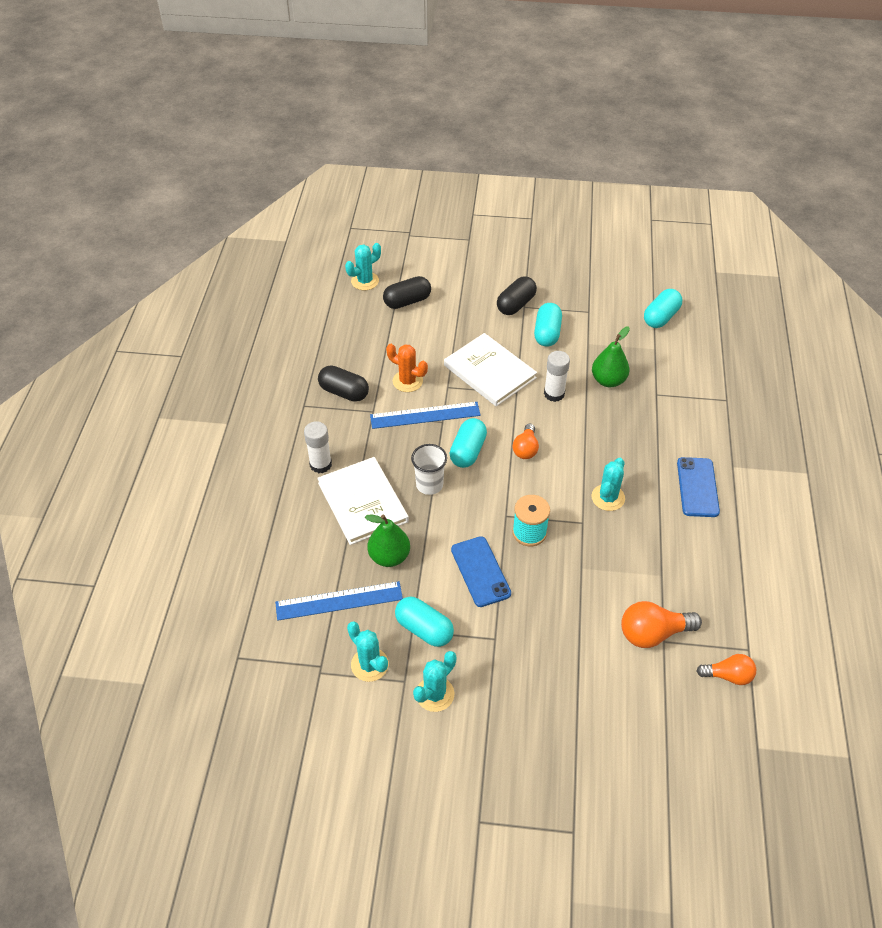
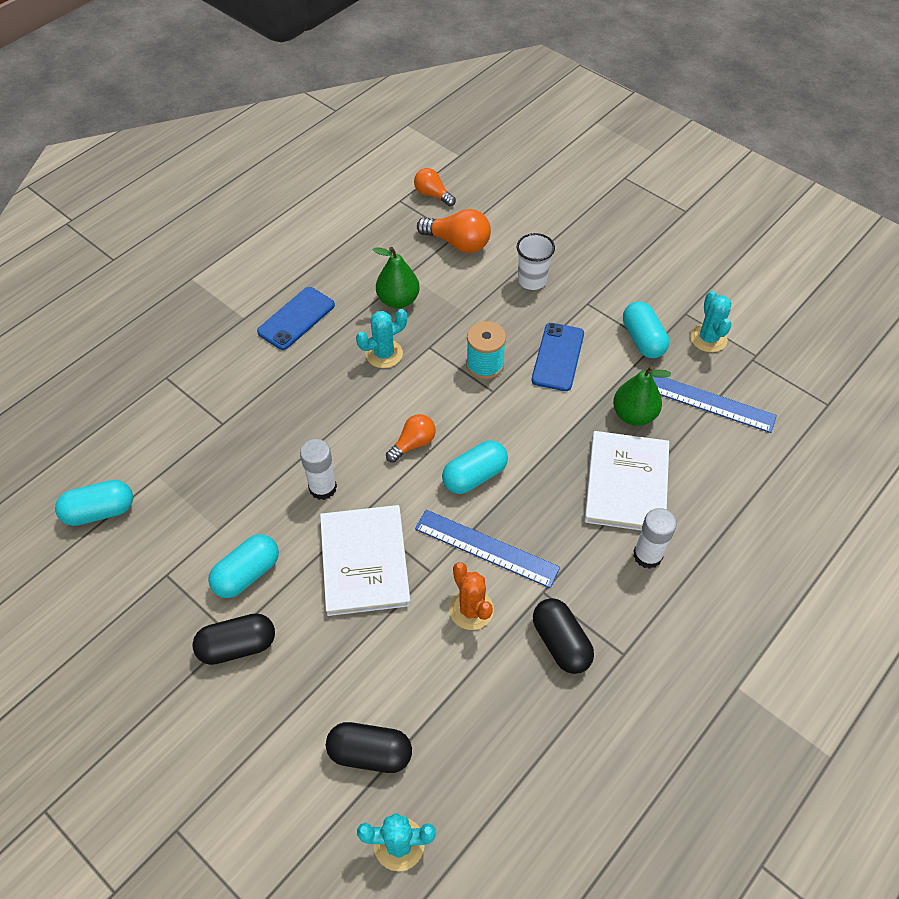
camera: 145 degrees left, 5 degrees up
(429, 485) = (543, 463): white cup -> white cup (532, 280)
(435, 694) = (666, 292): turquoise cactus -> none
(608, 380) = (250, 468): green pear -> green pear (398, 300)

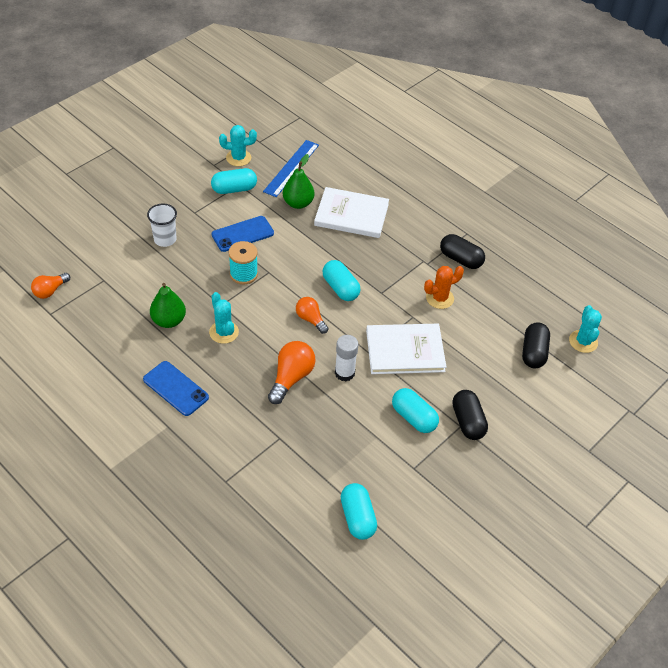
camera: 90 degrees left, 5 degrees down
(458, 243) = (113, 279): orange light bulb -> orange light bulb (291, 378)
(486, 548) = (396, 287): blue ruler -> none
(558, 357) = (242, 234): blue phone -> blue phone turned 45 degrees counterclockwise
(561, 643) = (460, 259): black capsule -> black capsule turned 60 degrees clockwise
(647, 555) = (403, 213): white glue stick -> none

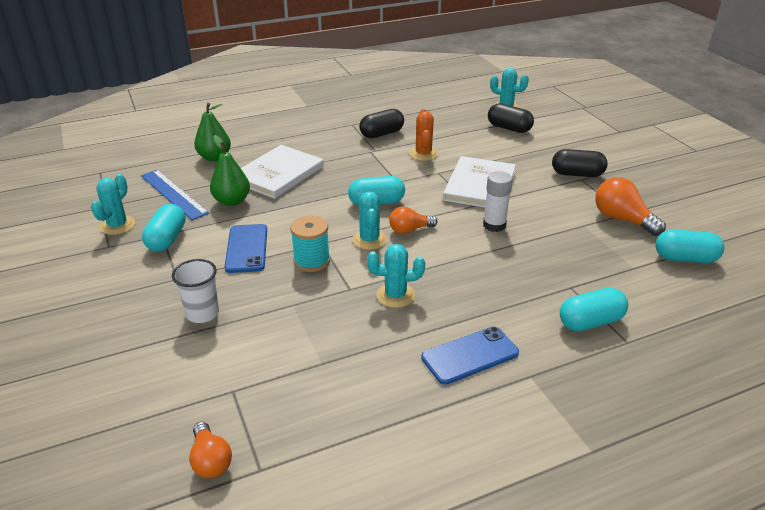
camera: 65 degrees left, 15 degrees down
(169, 320) = (350, 339): green pear -> green pear (214, 157)
(285, 298) = (369, 240): none -> turquoise cactus
(291, 378) = (487, 260): orange light bulb -> orange light bulb (622, 219)
(413, 417) = (565, 199): turquoise capsule -> turquoise capsule (590, 322)

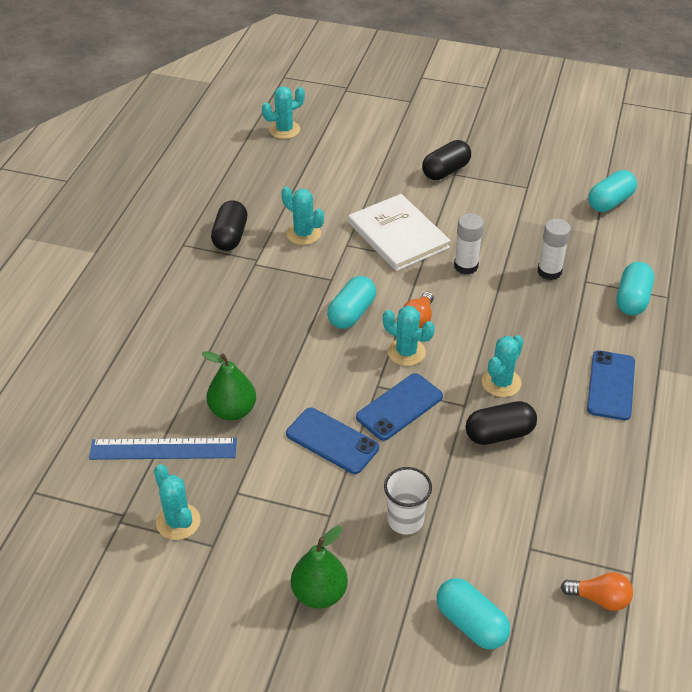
camera: 50 degrees left, 10 degrees up
(167, 239) = (251, 493): turquoise capsule -> turquoise capsule (471, 623)
(214, 157) = (122, 381): green pear -> green pear (319, 593)
(278, 174) = (219, 350): white book -> none
(312, 261) = (399, 407): turquoise spool -> blue phone
(423, 154) = (303, 234): orange cactus -> turquoise cactus
(509, 128) = (325, 155): black capsule -> black capsule (499, 434)
(551, 264) = (549, 272): none -> white glue stick
(622, 219) = (533, 195): orange light bulb -> none

